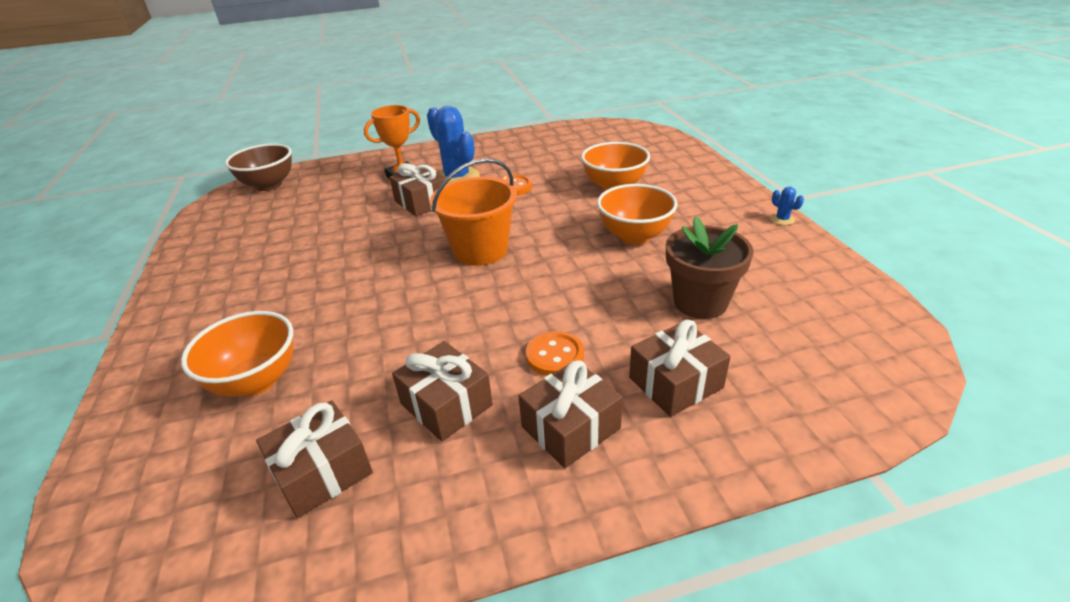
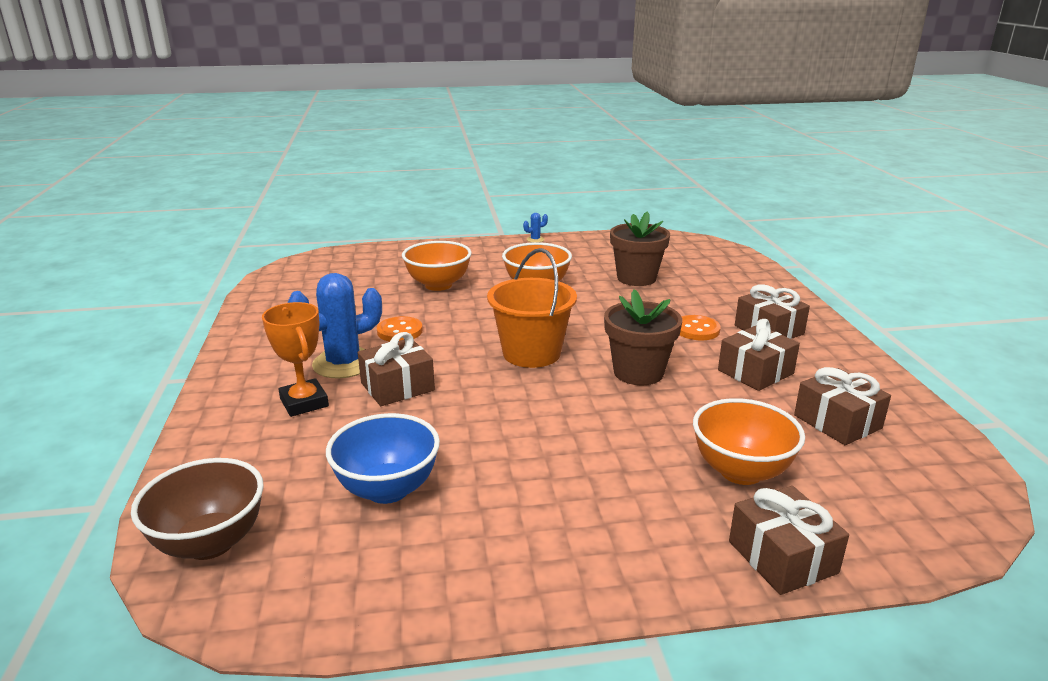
camera: 85 degrees left, 10 degrees down
(296, 222) = (387, 489): none -> blue bowl
(444, 314) = (638, 372): none -> brown flower pot
(675, 383) = (722, 296): brown gift -> brown gift (782, 557)

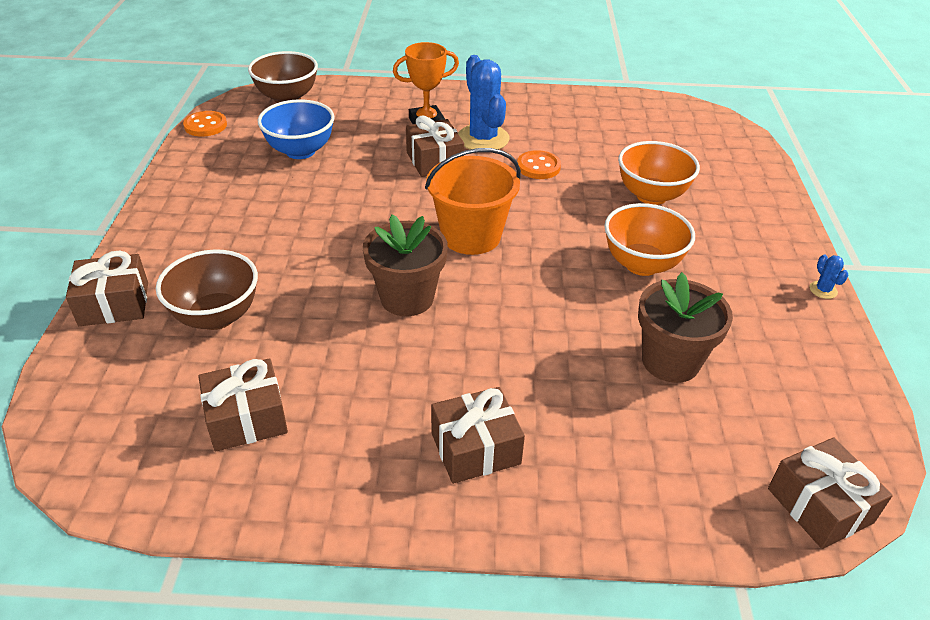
camera: 100 degrees right, 15 degrees up
(696, 330) = (493, 374): orange button -> orange button (205, 125)
(740, 471) = (216, 316): orange bowl -> brown bowl
(755, 372) = (373, 391): brown gift -> brown gift (819, 505)

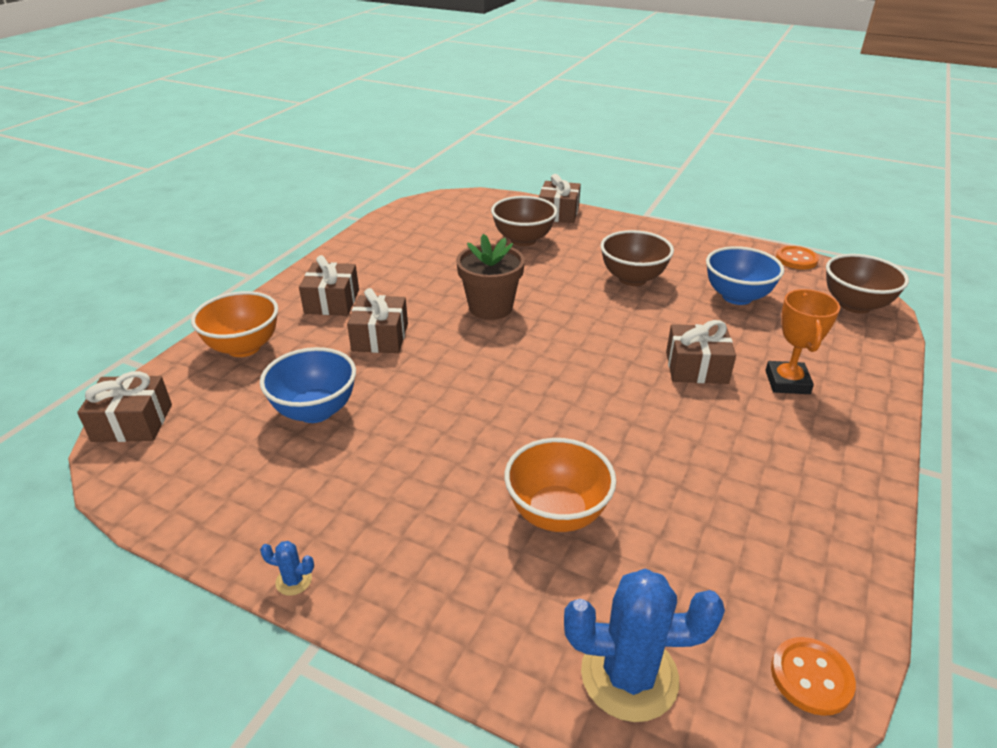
camera: 115 degrees right, 5 degrees down
(246, 418) = (427, 239): brown gift -> brown gift (380, 337)
(290, 213) = (632, 279): none -> brown bowl
(471, 236) = (552, 356): orange bucket -> none
(483, 138) = (739, 414): blue cactus -> blue cactus (629, 675)
(538, 167) = (660, 438): orange button -> orange button (811, 677)
(641, 264) = (441, 448): orange bowl -> orange bowl (244, 347)
(670, 361) = (315, 411): brown flower pot -> blue bowl

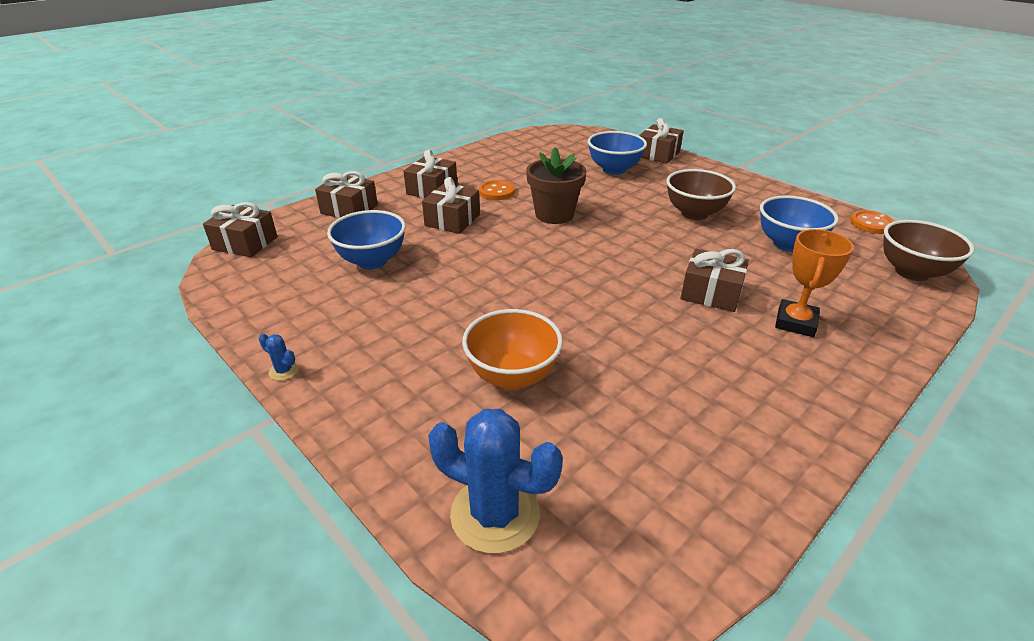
camera: 20 degrees right, 0 degrees up
(244, 347) = (349, 209): orange bowl -> brown gift
(523, 240) = (614, 170): brown bowl -> blue bowl
(811, 677) = (662, 569): orange button -> orange button (497, 192)

